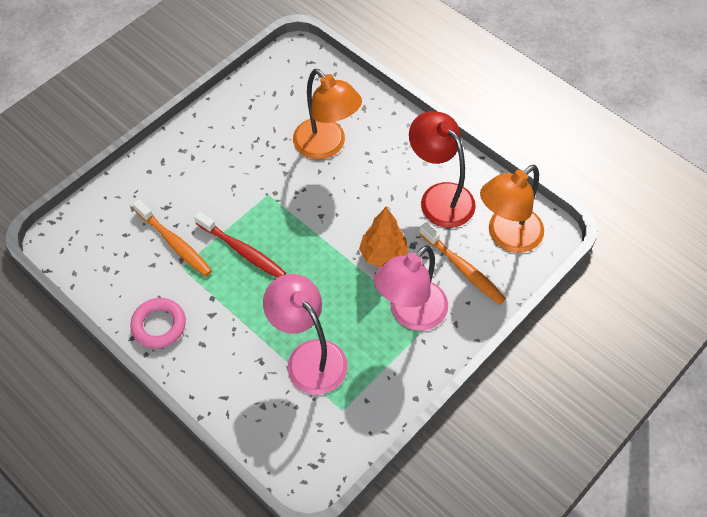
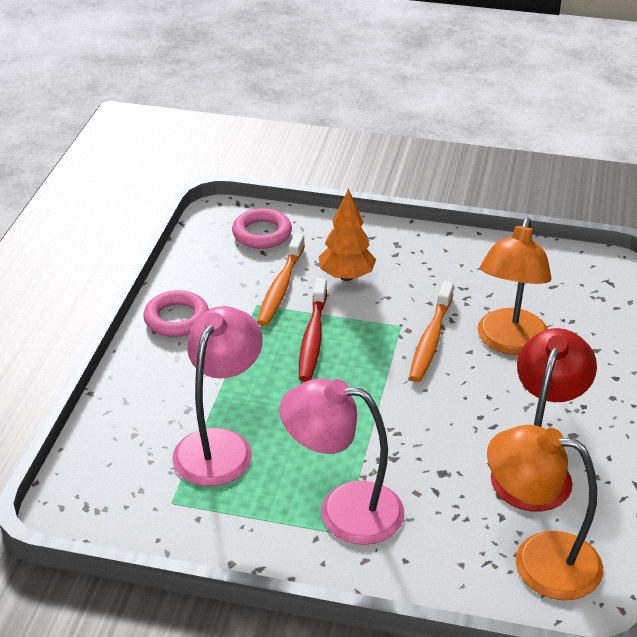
camera: 60 degrees right, 20 degrees down
(103, 224) = (262, 233): none -> pink ring
(383, 255) = (405, 451): orange tree -> orange tree (346, 276)
(463, 268) = (450, 535): orange toothbrush -> orange toothbrush (431, 339)

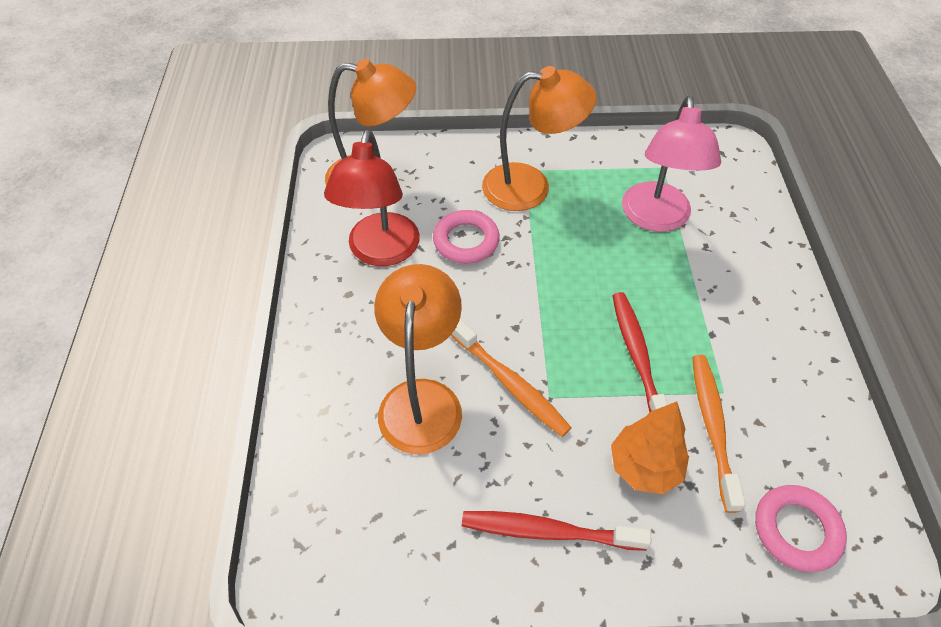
camera: 165 degrees right, 15 degrees up
(176, 318) = (793, 349): pink ring -> pink ring (466, 241)
(343, 510) = (530, 187): pink lamp -> orange lamp
(431, 259) = (548, 531): none -> red toothbrush
(431, 339) = (510, 383): orange toothbrush -> orange toothbrush turned 135 degrees clockwise

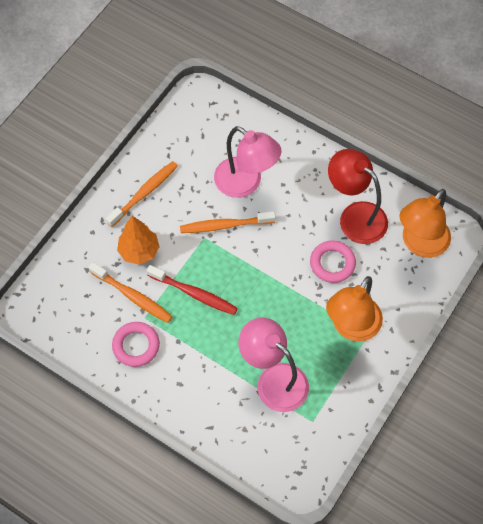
camera: 125 degrees right, 10 degrees up
(422, 399) = (246, 183): orange lamp -> pink lamp
(548, 531) = (144, 193): red toothbrush -> orange toothbrush
(796, 530) = (64, 289): pink ring -> pink ring (136, 346)

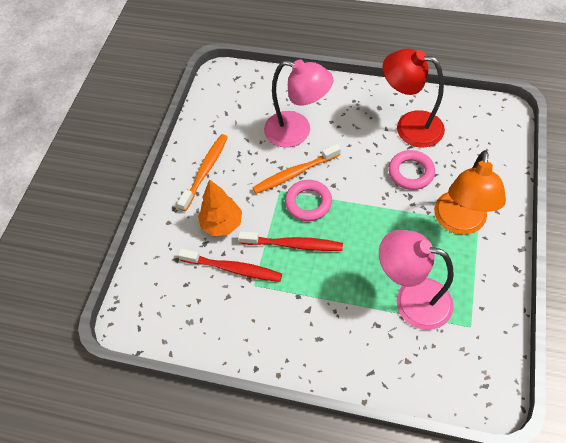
camera: 15 degrees left, 5 degrees down
(132, 296) = (233, 268): orange toothbrush -> red toothbrush
(136, 346) = (257, 316): pink ring -> pink ring (308, 202)
(420, 244) = (479, 130): orange lamp -> none

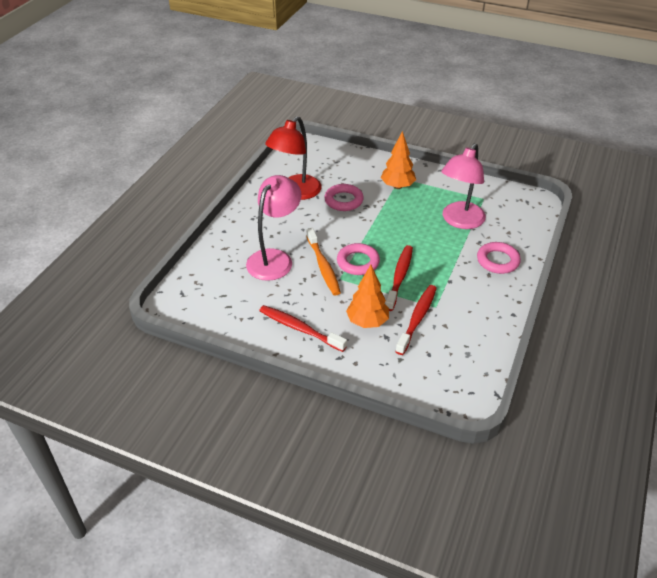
camera: 85 degrees left, 15 degrees down
(205, 171) = (300, 329): orange toothbrush -> red toothbrush
(346, 348) = (497, 261): none -> pink ring
(459, 222) = (397, 186): orange lamp -> orange tree

